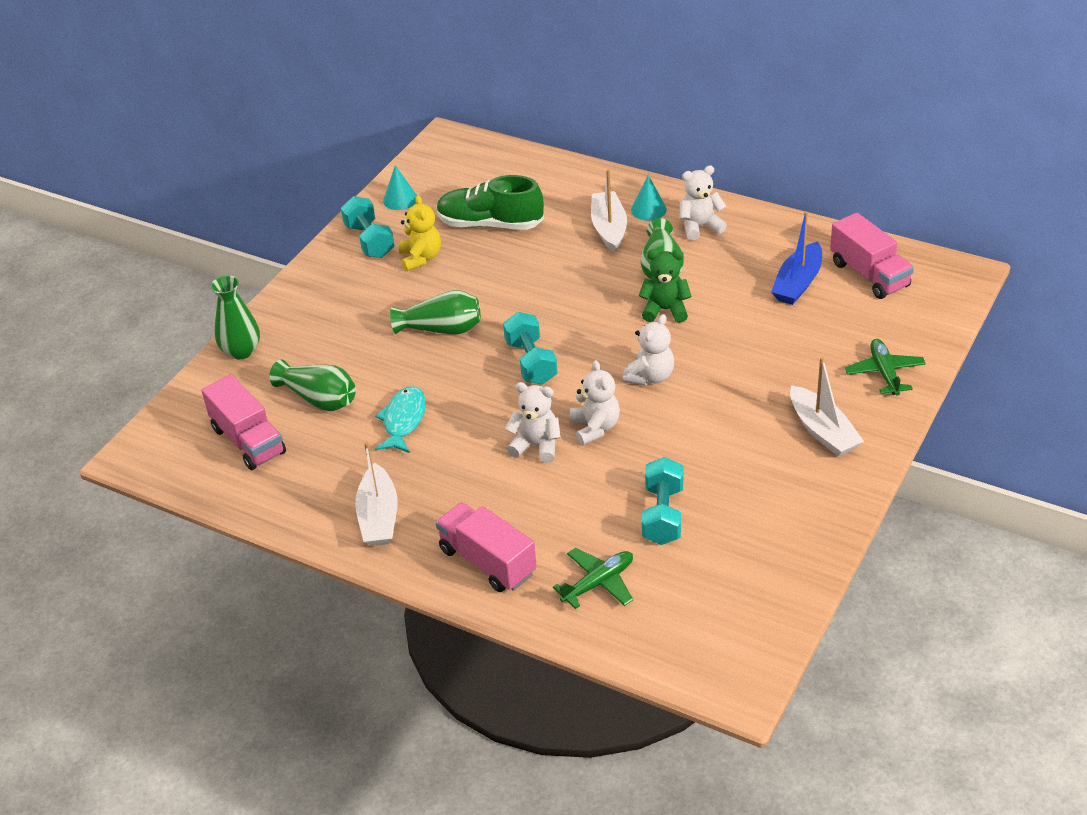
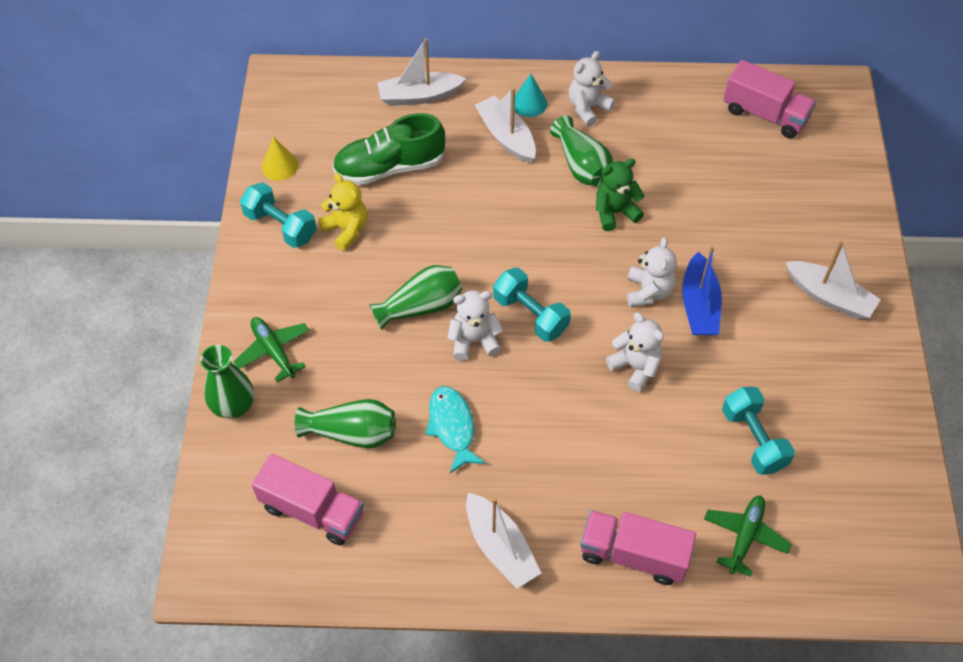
camera: 30 degrees left, 15 degrees up
(400, 199) = (279, 166): turquoise cone -> yellow cone
(536, 446) = (595, 407): white teddy bear -> white teddy bear (474, 340)
(554, 180) = (419, 96): none -> white boat
(798, 283) = (711, 144): blue boat -> blue boat (699, 305)
(884, 373) = (841, 216): green plane -> green plane (273, 351)

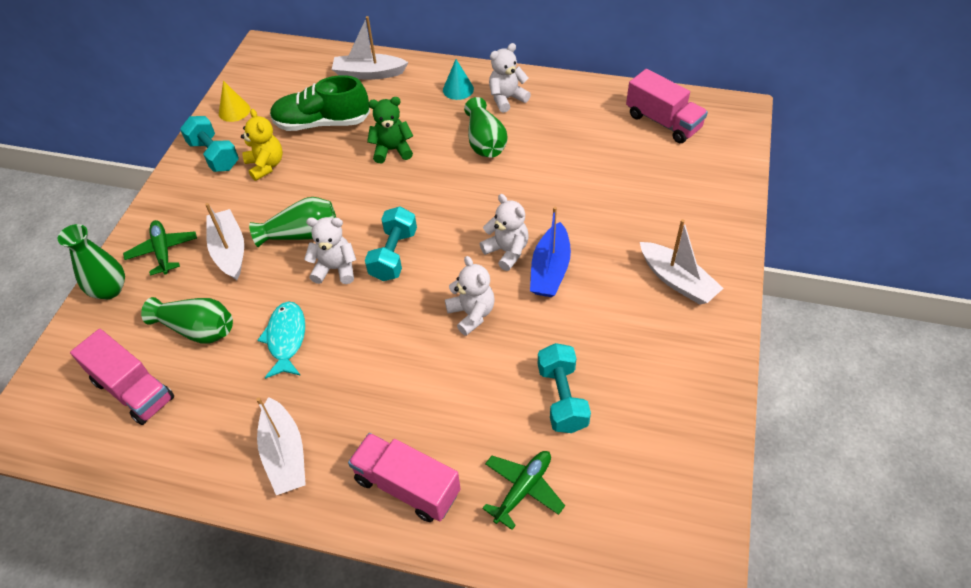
camera: 15 degrees right, 5 degrees down
(506, 136) = (428, 112): white boat -> white boat (229, 251)
(530, 315) = (393, 255): turquoise dumbbell -> turquoise dumbbell turned 45 degrees clockwise
(615, 212) = (500, 182): green teddy bear -> green teddy bear (392, 150)
(648, 291) = (507, 251): white teddy bear -> white teddy bear turned 60 degrees counterclockwise

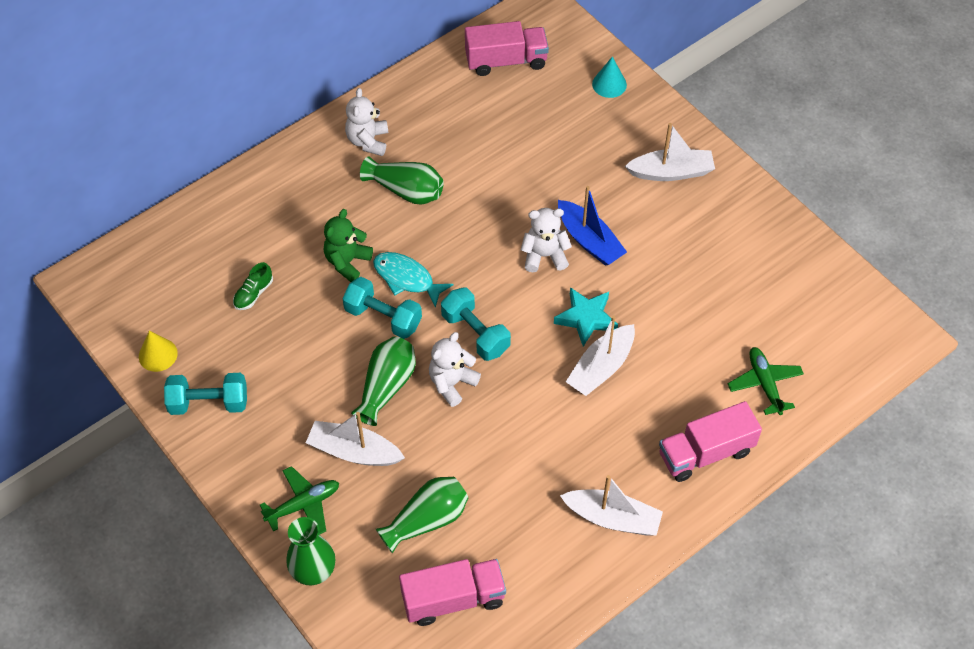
camera: 55 degrees left, 5 degrees up
(163, 251) = (303, 505): green plane -> green plane turned 135 degrees clockwise
(266, 165) = (267, 368): yellow teddy bear -> none
(286, 338) = (497, 459): turquoise fish -> turquoise fish (406, 278)
(322, 123) = (253, 294): green shoe -> green shoe, size x0.46
(369, 73) = (221, 218): white boat -> white boat (601, 368)
(458, 89) = (317, 167): turquoise cone -> turquoise cone (609, 84)
(471, 314) = (586, 318): white teddy bear -> turquoise star
(562, 398) = (711, 312): turquoise dumbbell -> turquoise dumbbell (383, 317)

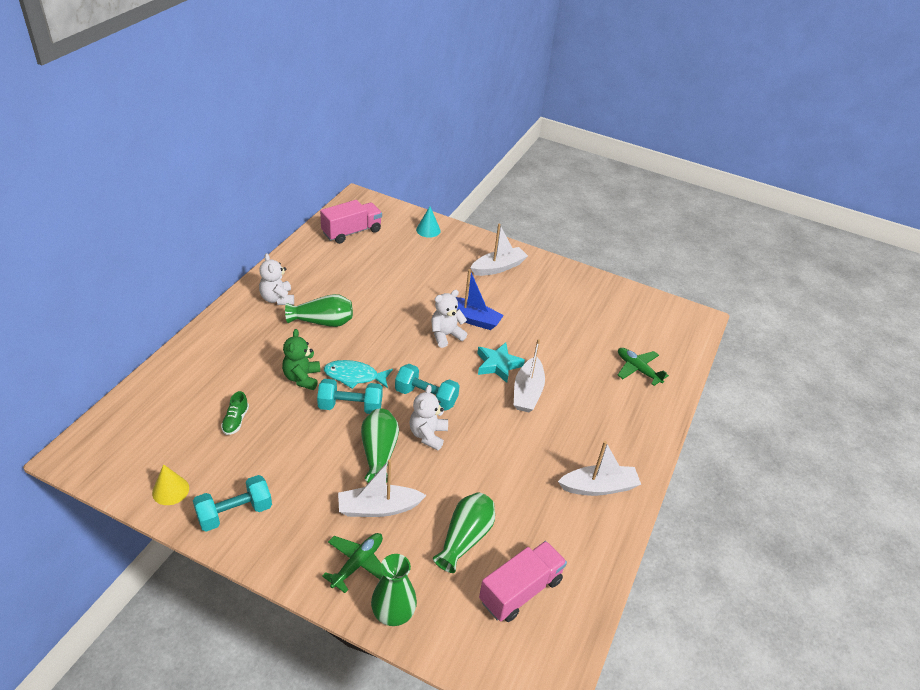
camera: 30 degrees left, 15 degrees down
(705, 453) = (630, 423): pink truck -> none

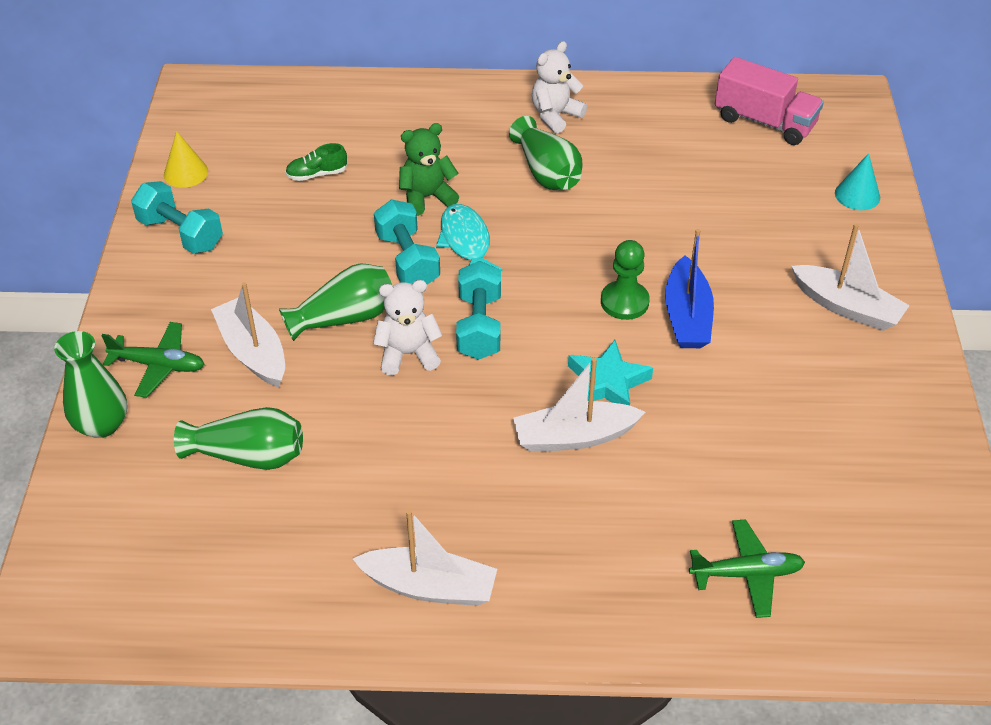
camera: 70 degrees right, 5 degrees up
(445, 335) = (624, 302): white teddy bear -> green pawn
(520, 590) = (190, 544): pink truck -> none
(599, 487) = (429, 586): white boat -> white boat turned 45 degrees counterclockwise
(638, 369) = (746, 574): green plane -> green plane turned 60 degrees clockwise

